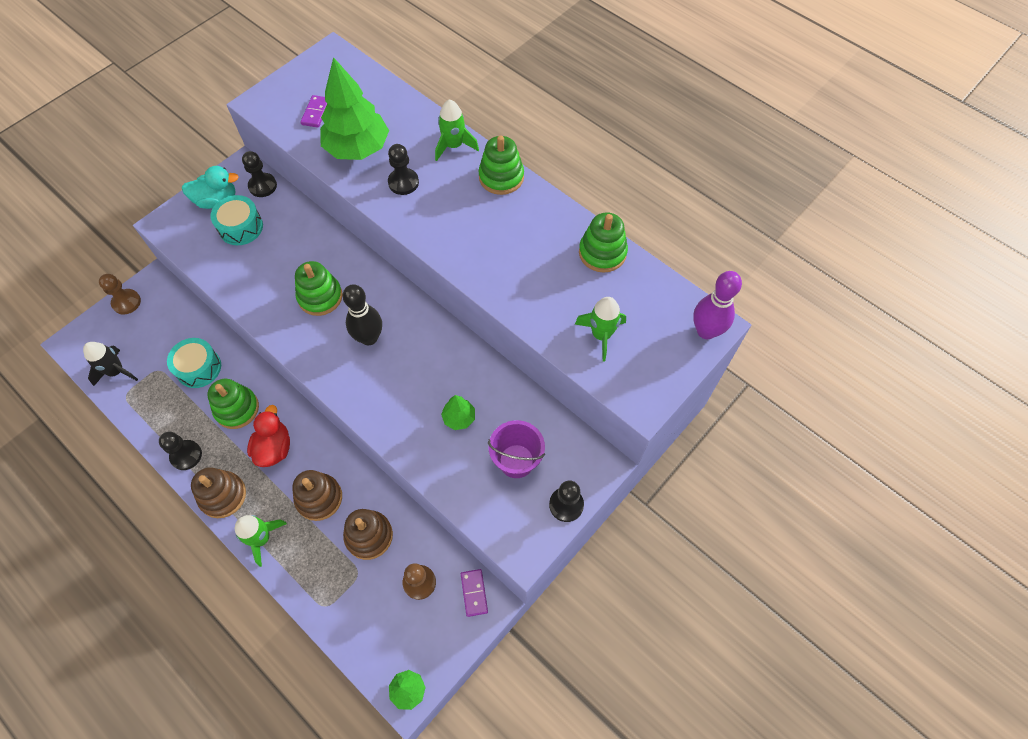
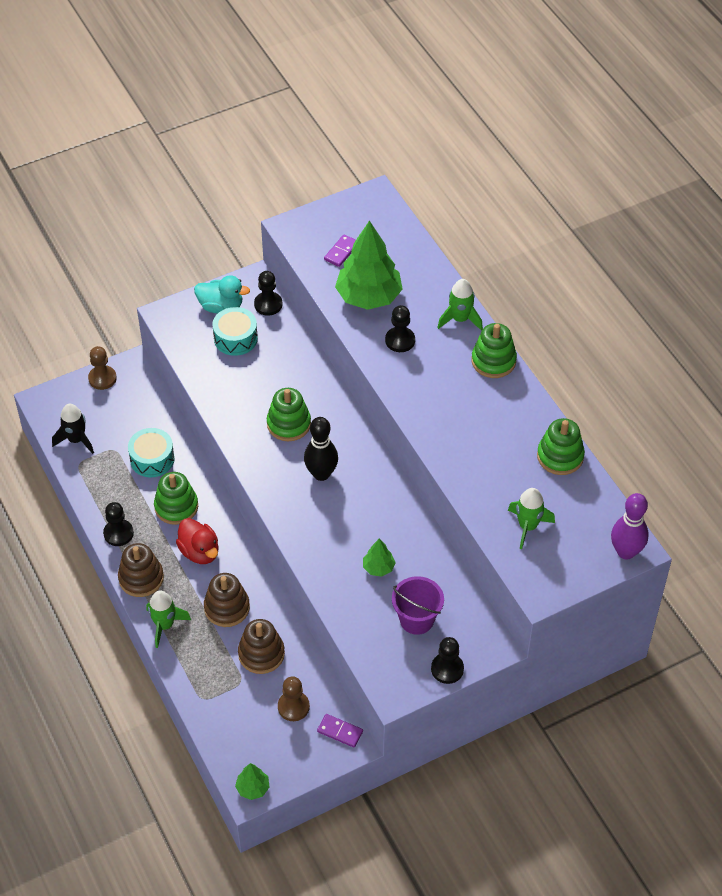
camera: 20 degrees right, 10 degrees down
(274, 448) = (200, 552): red duck -> red duck turned 120 degrees clockwise
(474, 593) = (340, 731): purple domino -> purple domino turned 75 degrees counterclockwise

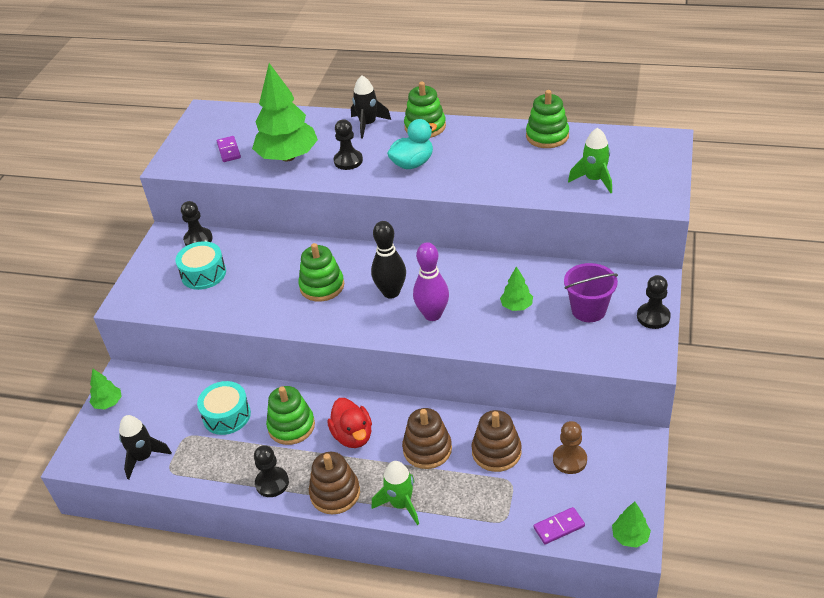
camera: 45 degrees left, 10 degrees down
(102, 378) = (108, 403): brown pawn -> green tree
(200, 552) = (353, 436): red duck -> red duck turned 60 degrees clockwise
(221, 306) = (163, 266): turquoise duck -> turquoise duck (412, 163)
(340, 731) = (621, 442): purple domino -> purple domino (559, 527)
(460, 319) = (368, 124): green rocket -> black rocket
(626, 552) = (666, 145): purple bowling pin -> purple bowling pin (432, 315)

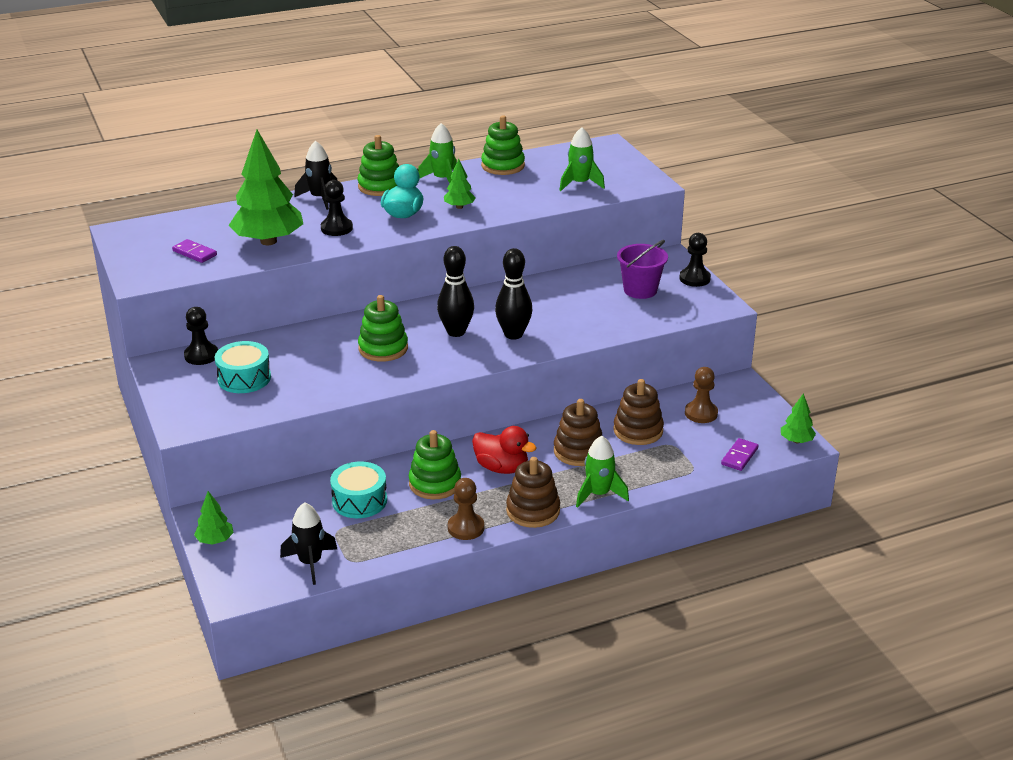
camera: 40 degrees left, 10 degrees down
(272, 483) = (466, 528): black pawn -> brown pawn
(432, 315) = (513, 334): purple bowling pin -> black bowling pin
(481, 135) = (442, 179): none -> green rocket
(516, 306) = (579, 306): green tree -> green tree (459, 207)

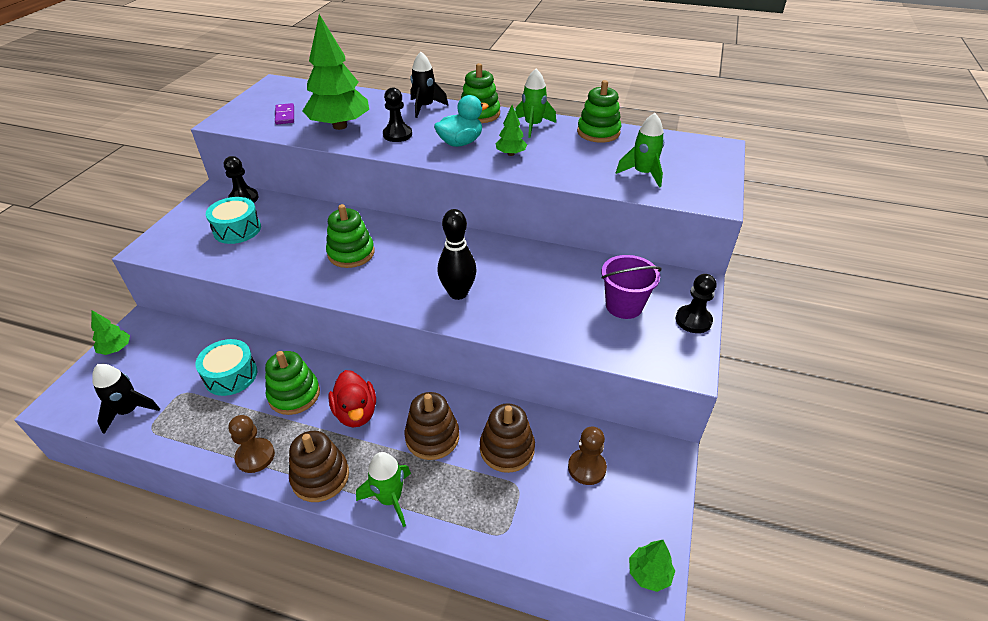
camera: 40 degrees right, 10 degrees up
(456, 332) = (420, 266): black bowling pin -> none
(739, 456) = (566, 550): purple domino -> none

